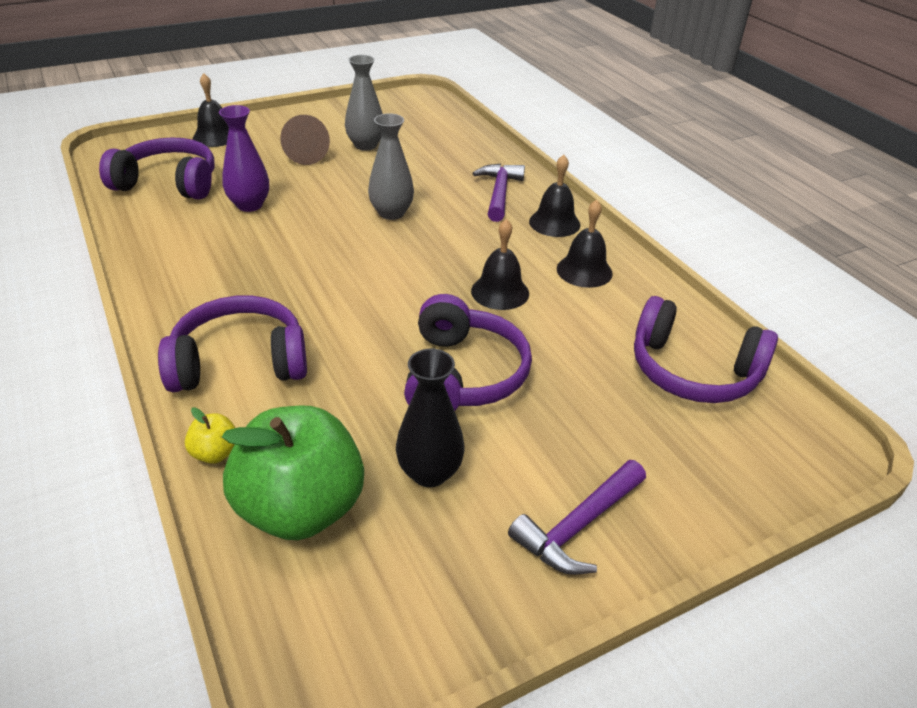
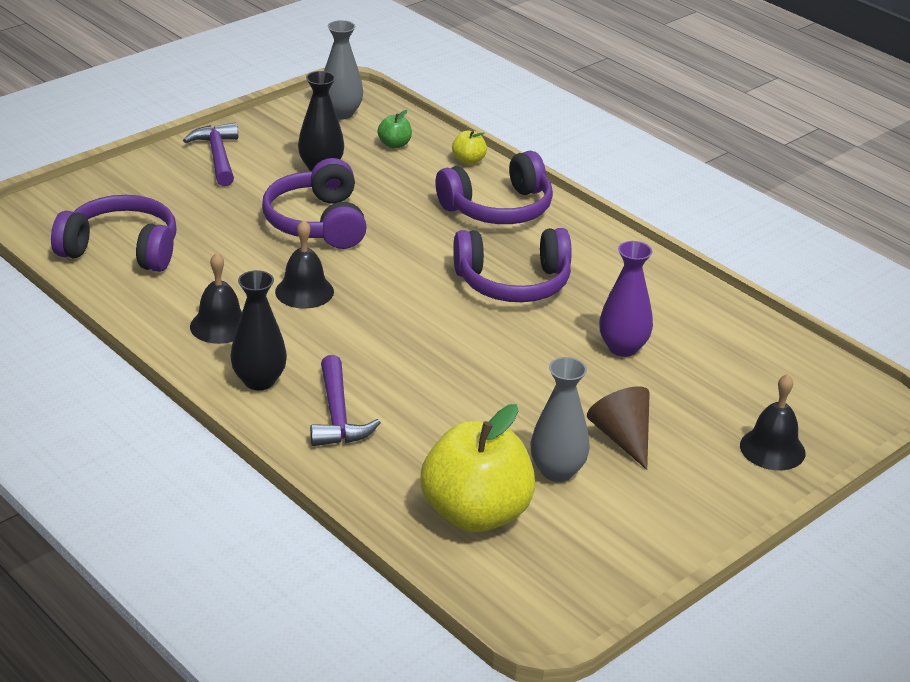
camera: 165 degrees right, 5 degrees down
(168, 183) = (742, 361): purple headphones -> purple headphones (513, 283)
(301, 508) = (394, 144): green apple -> green apple, size x0.41
(391, 213) = (457, 363): grey vase -> grey vase (341, 113)
(430, 134) = (476, 514): none -> yellow apple
(554, 223) = (259, 381): black bell -> black vase
(578, 527) = (217, 156): purple hammer -> purple hammer turned 45 degrees counterclockwise

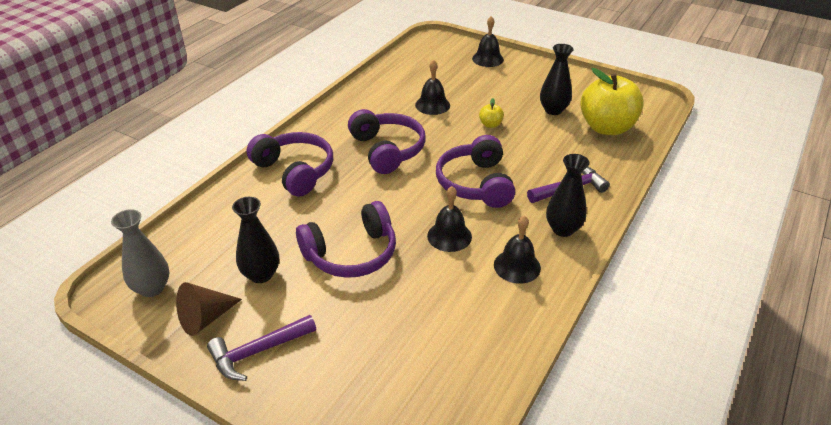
camera: 105 degrees left, 5 degrees up
(122, 249) = (450, 363): purple headphones -> purple headphones (475, 184)
(394, 144) = (208, 241): green apple -> none
(468, 160) = (226, 197): yellow apple -> yellow apple (490, 125)
(557, 471) = (553, 110): grey vase -> black vase
(622, 437) = (511, 96): brown cone -> brown cone (205, 318)
(623, 347) = (432, 105): purple vase -> black bell

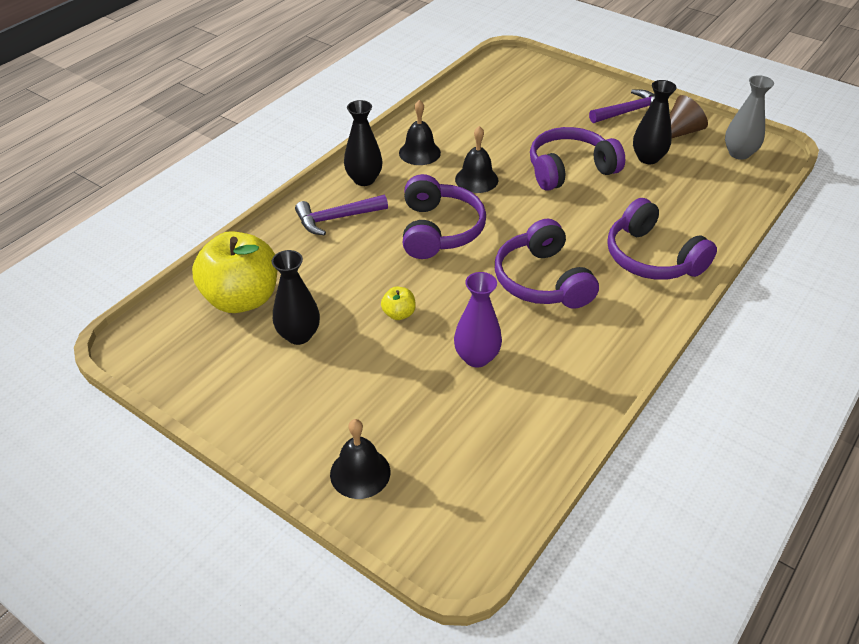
camera: 175 degrees left, 5 degrees up
(432, 105) = (476, 357): black bell -> purple vase

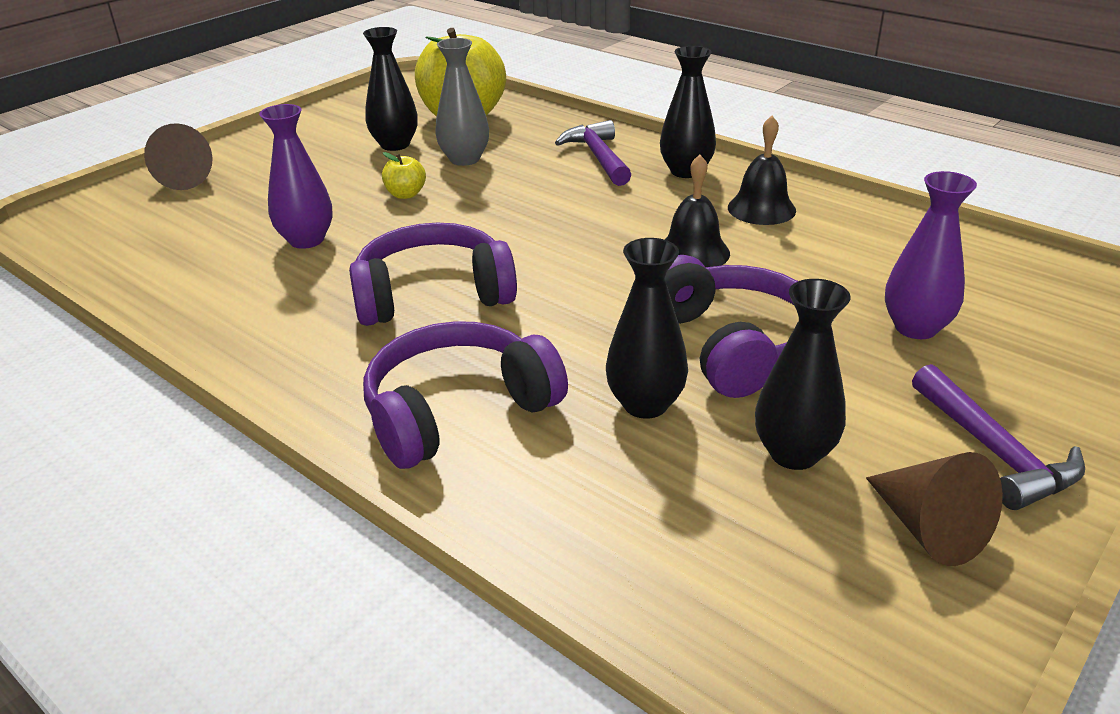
camera: 95 degrees right, 10 degrees down
(360, 473) = (188, 177): black bell -> brown cone
(439, 230) = (565, 221): purple headphones -> none
(542, 117) = (915, 328): none -> purple vase
(627, 197) = (645, 404): none -> black vase
(739, 153) = (852, 632): grey vase -> grey vase (464, 159)

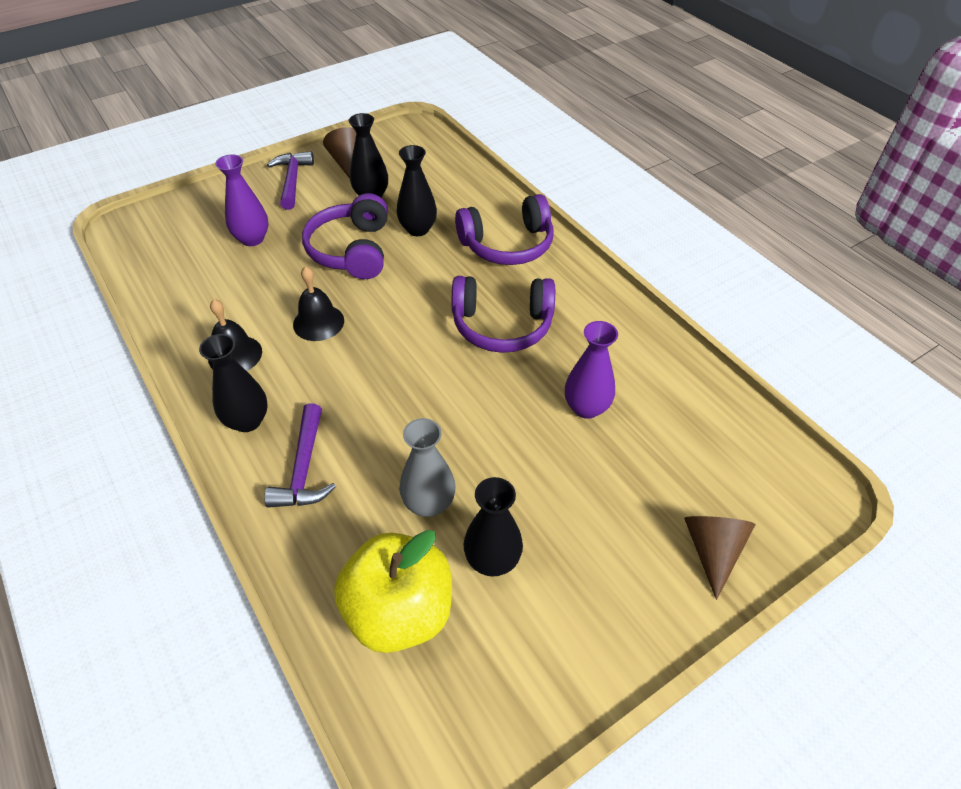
camera: 165 degrees left, 15 degrees up
(406, 194) = (498, 453): yellow apple -> none

